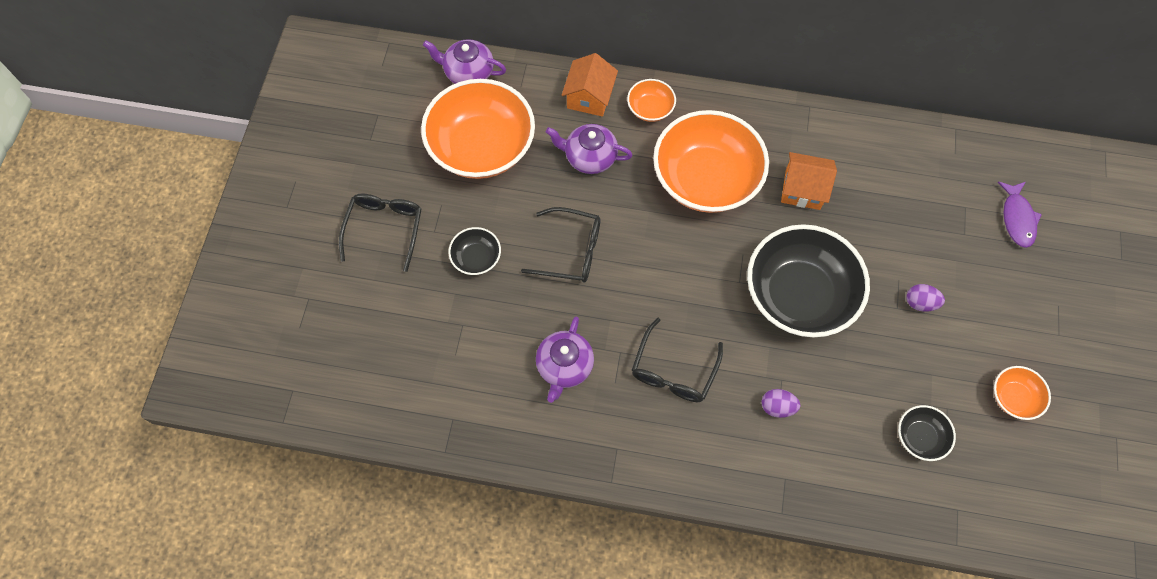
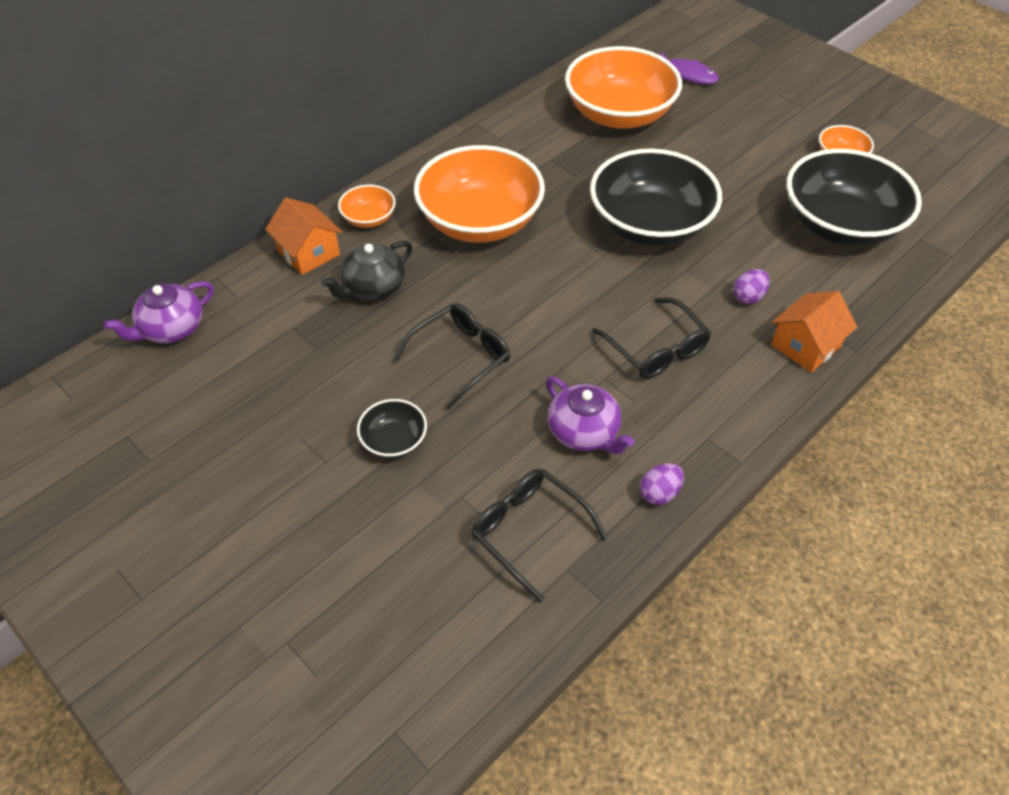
camera: 55 degrees left, 15 degrees down
(385, 228) = (275, 508): black glasses -> black glasses (528, 531)
(481, 147) = (270, 365): orange bowl -> orange bowl (619, 114)
(589, 157) = (373, 287): purple teapot -> black teapot
(802, 189) = (550, 169): orange house -> orange house (805, 346)
(920, 303) = (717, 161): purple egg -> purple egg (659, 493)
(920, 437) = (840, 225): black bowl -> black bowl, size x2.23

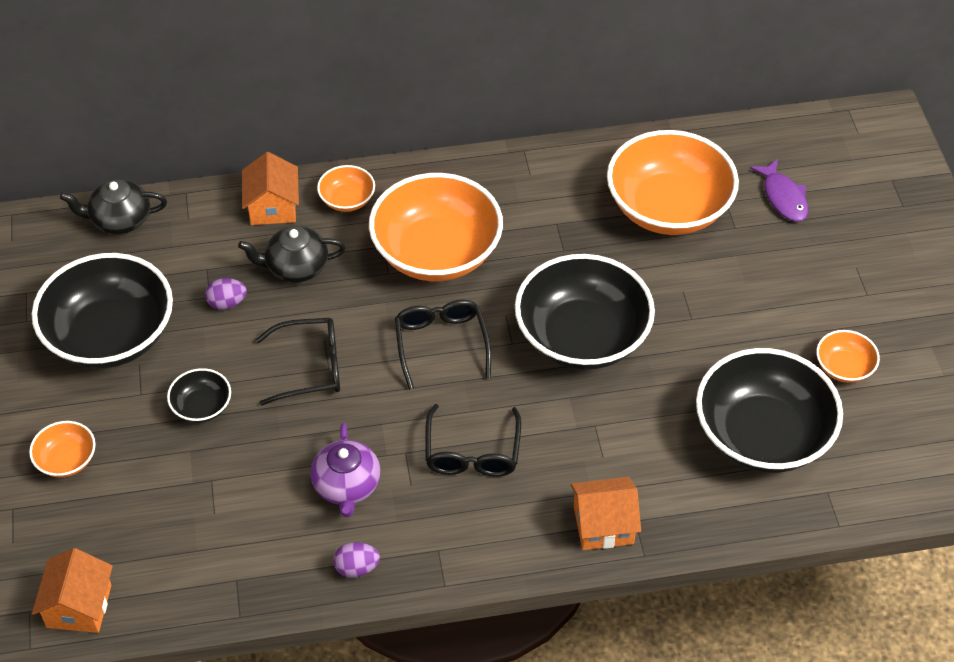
camera: 35 degrees right, 0 degrees up
(171, 329) = (119, 220): purple teapot -> black teapot
(249, 428) = (110, 336): none -> black bowl
(304, 562) = (66, 460): none -> orange bowl
(442, 693) = (79, 606): none -> orange house
(528, 531) = (235, 535): black glasses -> black glasses (441, 344)
(748, 297) = (600, 453): purple egg -> purple egg (227, 303)

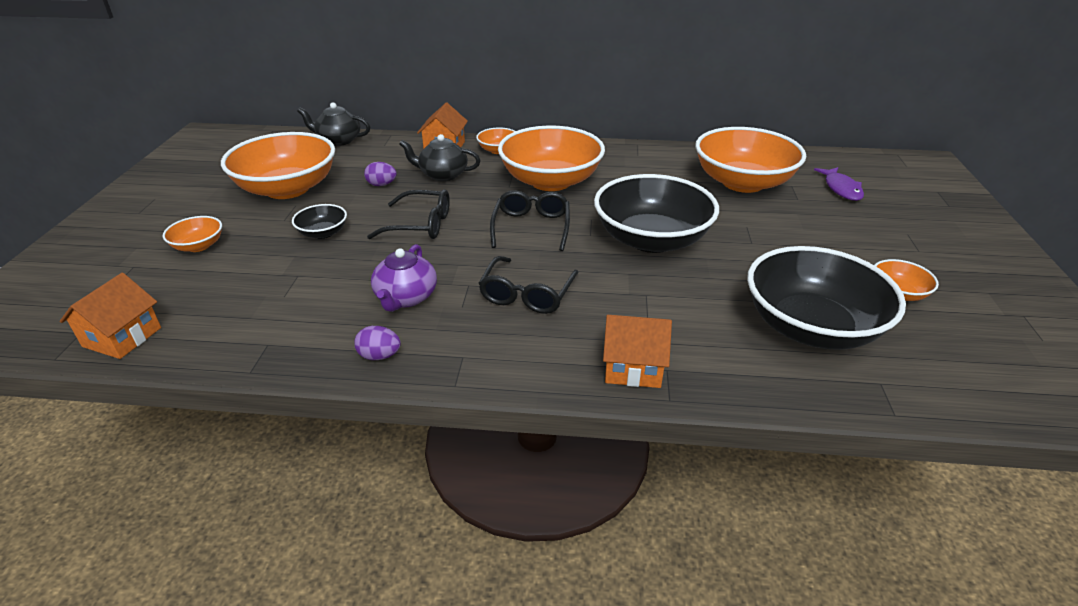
camera: 15 degrees right, 15 degrees down
(110, 336) = (287, 189): black bowl -> orange bowl

